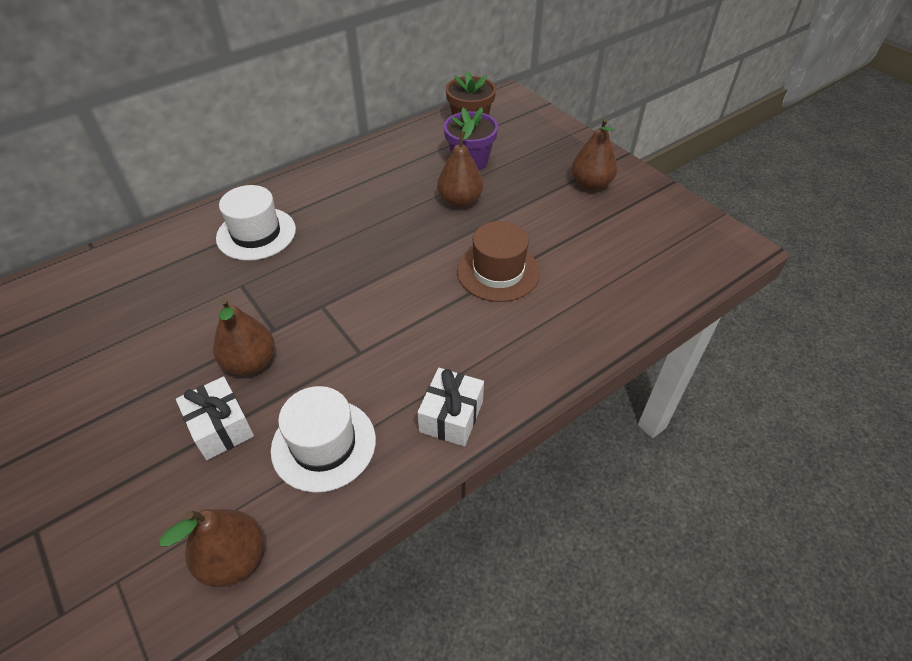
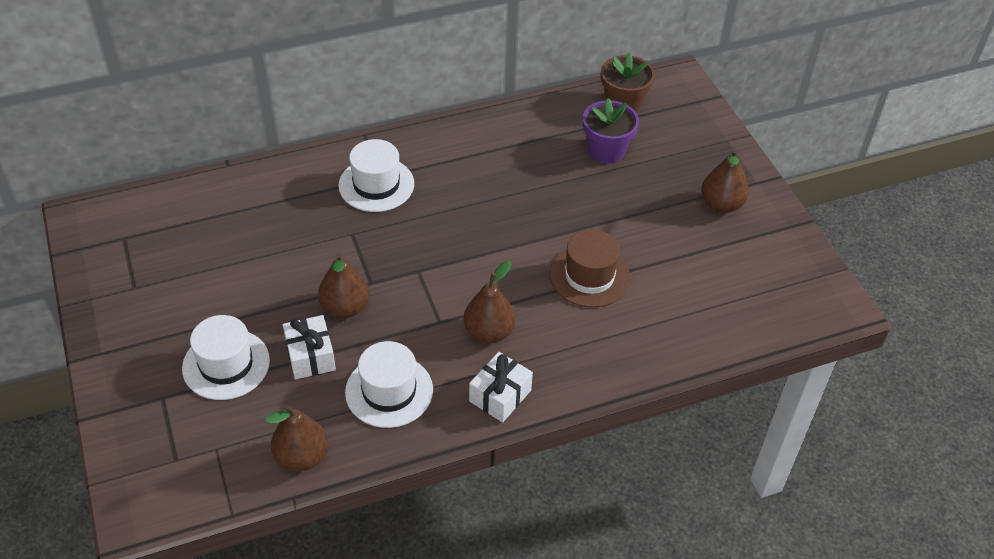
camera: 15 degrees right, 0 degrees up
(116, 464) = (226, 364): none -> white hat
(460, 201) = (580, 193): brown pear -> brown pear (489, 332)

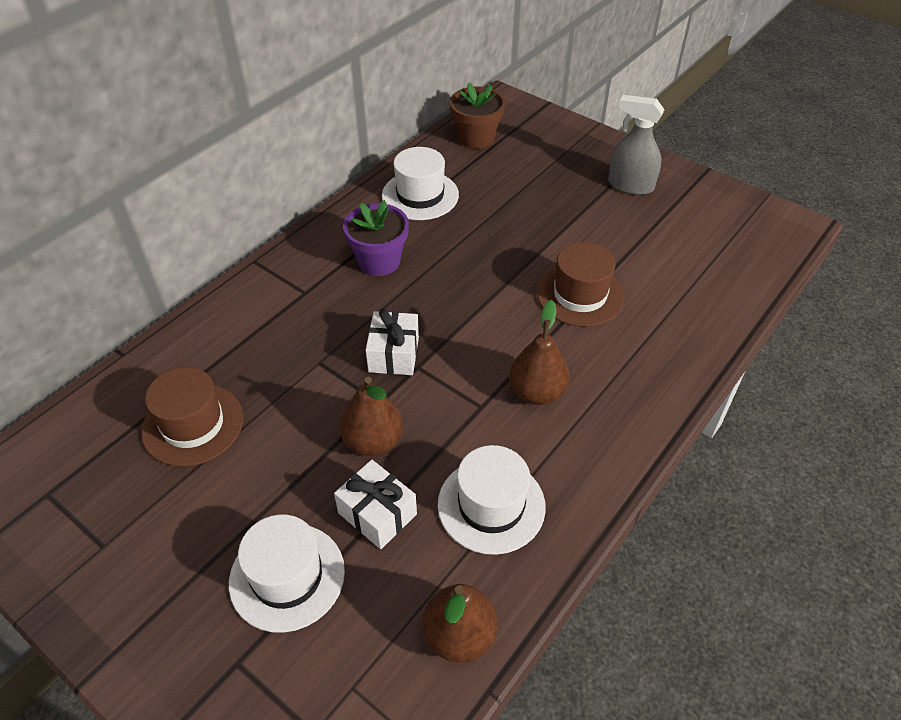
camera: 30 degrees left, 0 degrees up
(238, 237) = (193, 424): none -> brown hat
(376, 185) = (305, 303): white hat -> white hat (420, 195)
(500, 396) = (602, 449): white gift -> white gift (394, 354)
(606, 150) = (496, 181): purple flower pot -> purple flower pot (379, 261)
(721, 205) = (630, 185): brown pear -> grey spray bottle

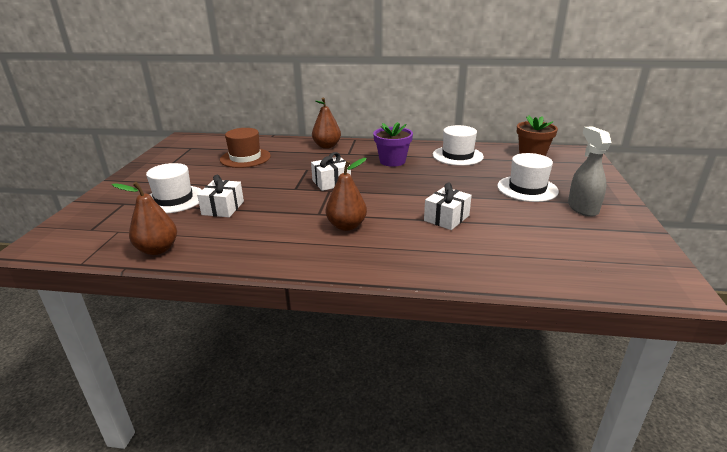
camera: 60 degrees right, 20 degrees down
(373, 441) = (268, 194): brown pear -> brown pear (327, 146)
(491, 505) = (249, 235): white hat -> white hat (527, 189)
(580, 295) = (446, 218): brown hat -> white gift

